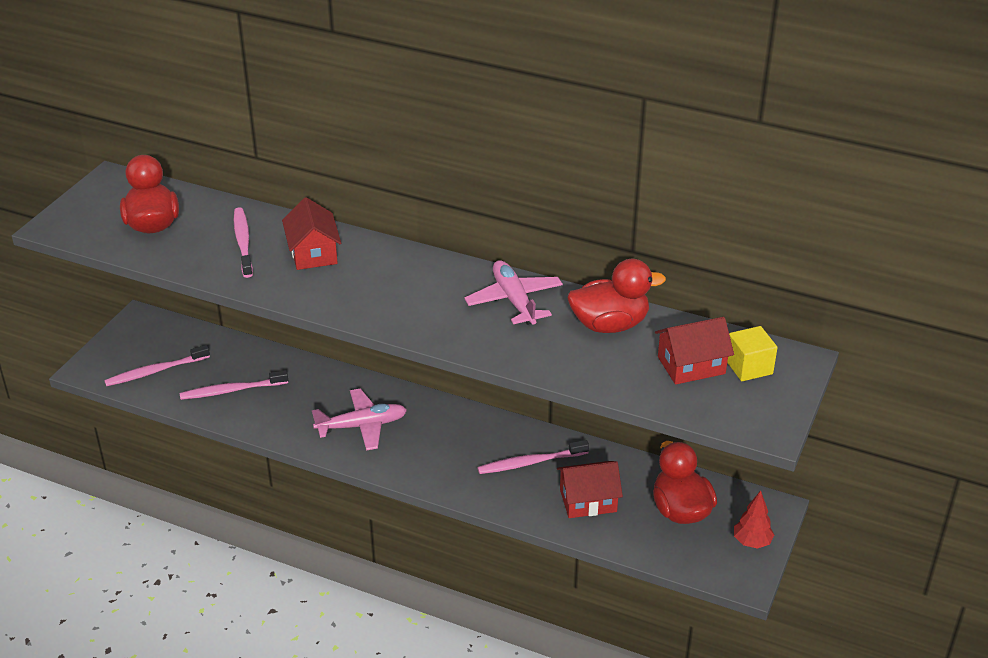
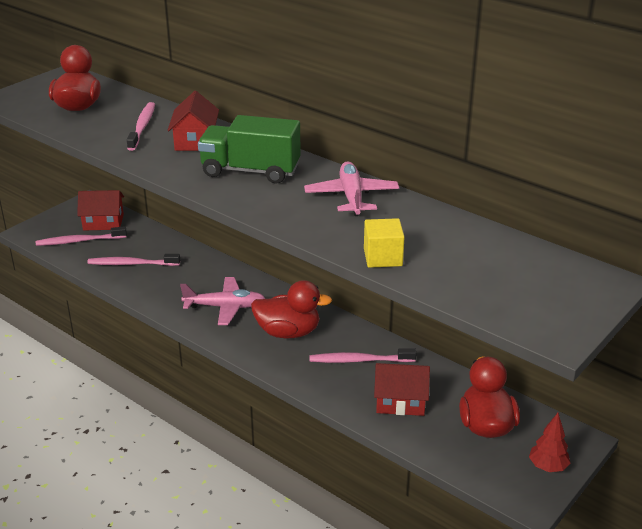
camera: 15 degrees right, 5 degrees down
(393, 284) = (250, 171): none -> green truck
(609, 325) = (432, 227): red duck -> red duck (288, 332)
(691, 365) = (498, 270): red house -> red house (103, 222)
(749, 367) = (556, 280): yellow cube -> yellow cube (383, 257)

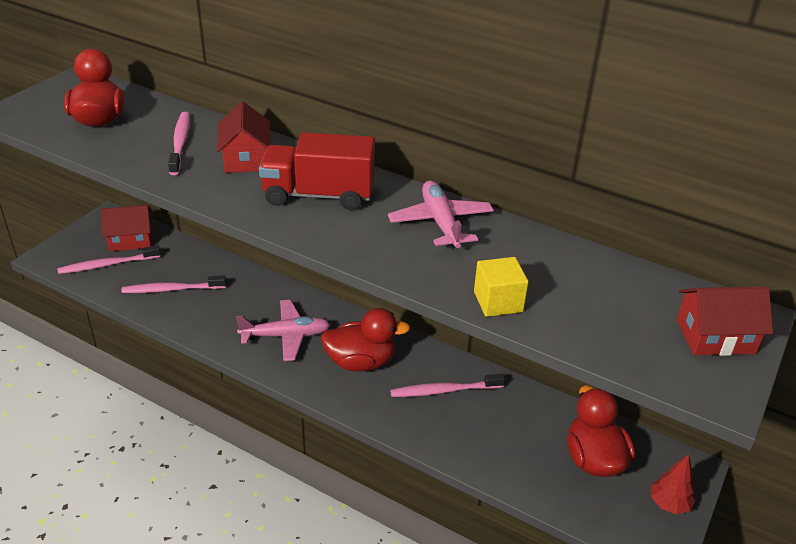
camera: 10 degrees left, 5 degrees up
(250, 171) = (318, 195): green truck -> red truck
(400, 401) = (498, 438): red house -> red house (715, 336)

